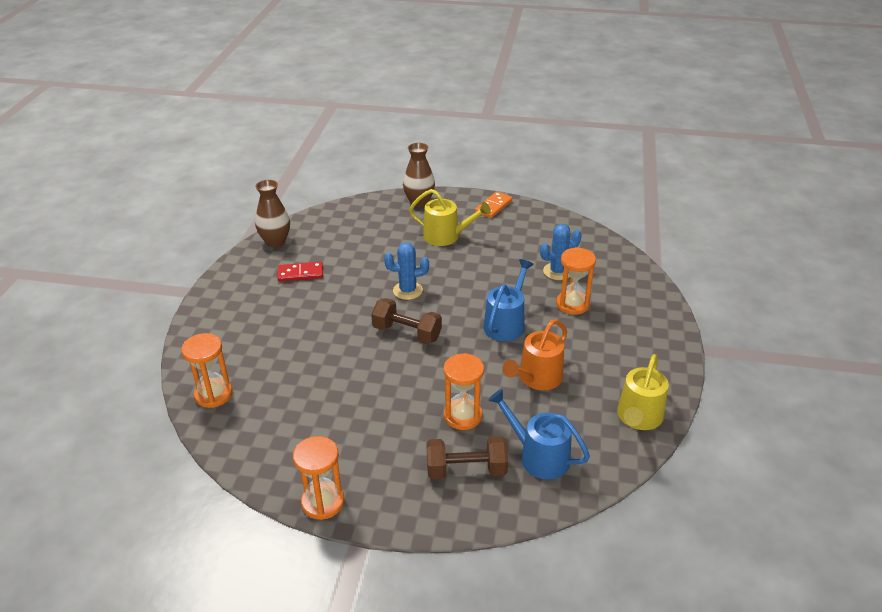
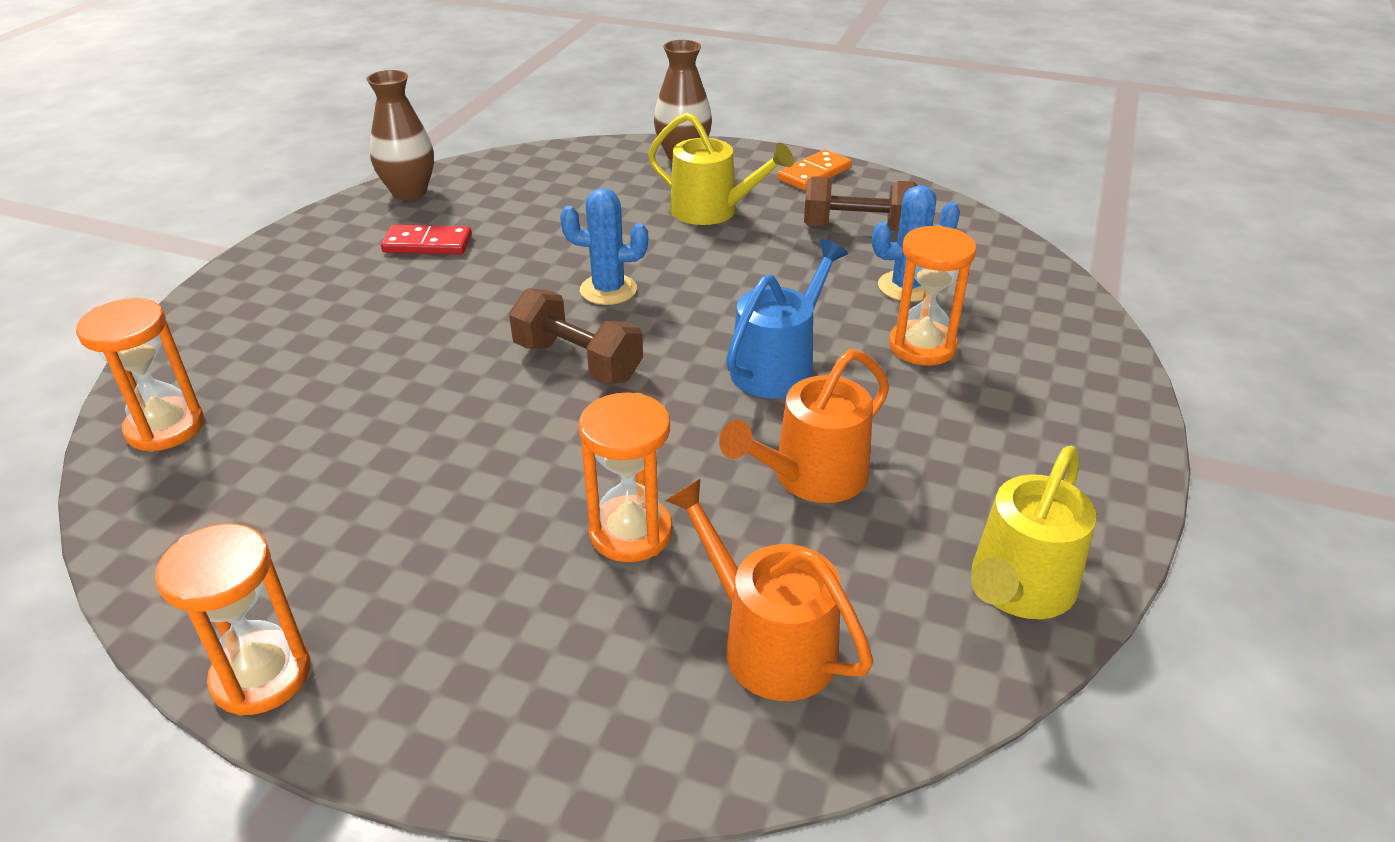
camera: 10 degrees right, 0 degrees up
(466, 470) = (597, 650): brown dumbbell -> brown dumbbell (857, 228)
(539, 456) = (769, 643): blue watering can -> orange watering can

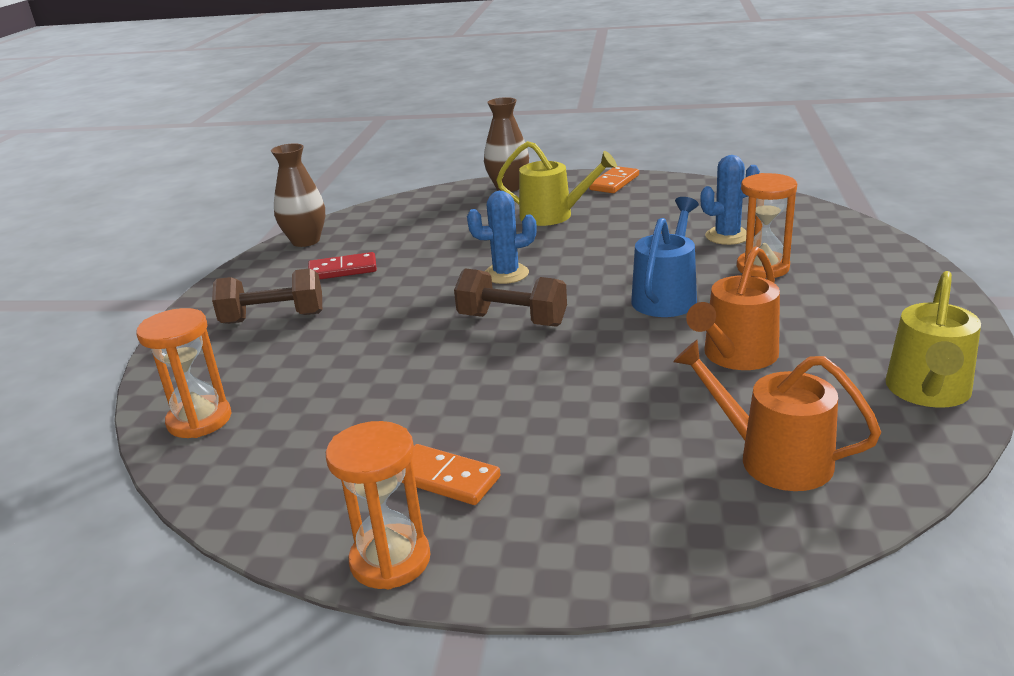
camera: 10 degrees left, 10 degrees down
(380, 576) = (445, 478): none -> orange domino
(630, 532) = (624, 414): orange hourglass -> none
(857, 228) = (668, 209): brown dumbbell -> brown dumbbell (273, 318)

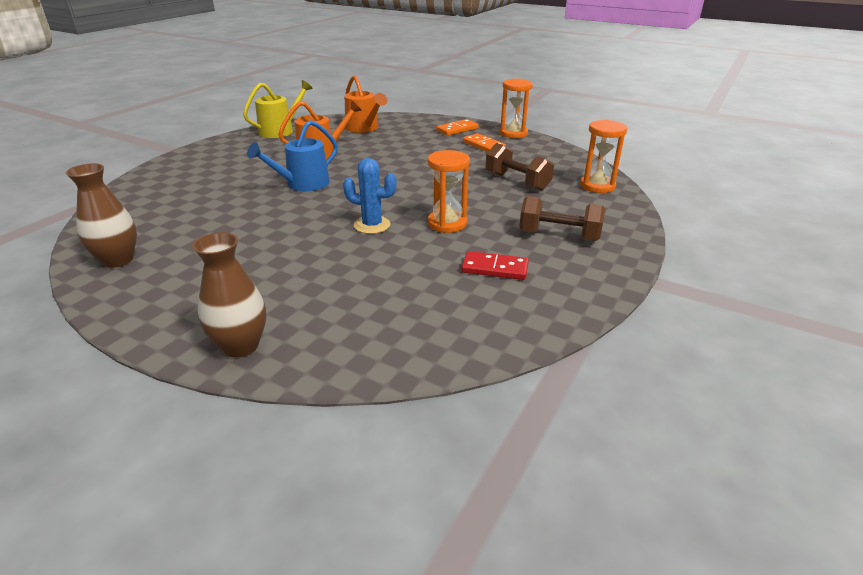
camera: 160 degrees left, 5 degrees up
(305, 241) = (524, 325): brown vase -> brown vase (118, 260)
(512, 320) = (401, 193): brown dumbbell -> brown dumbbell (517, 182)
(553, 215) = (264, 276): yellow watering can -> none
(614, 183) = (140, 307): orange domino -> orange domino (457, 129)
(727, 236) = (193, 211): blue cactus -> none
(762, 268) = (224, 186): orange hourglass -> orange hourglass (447, 223)

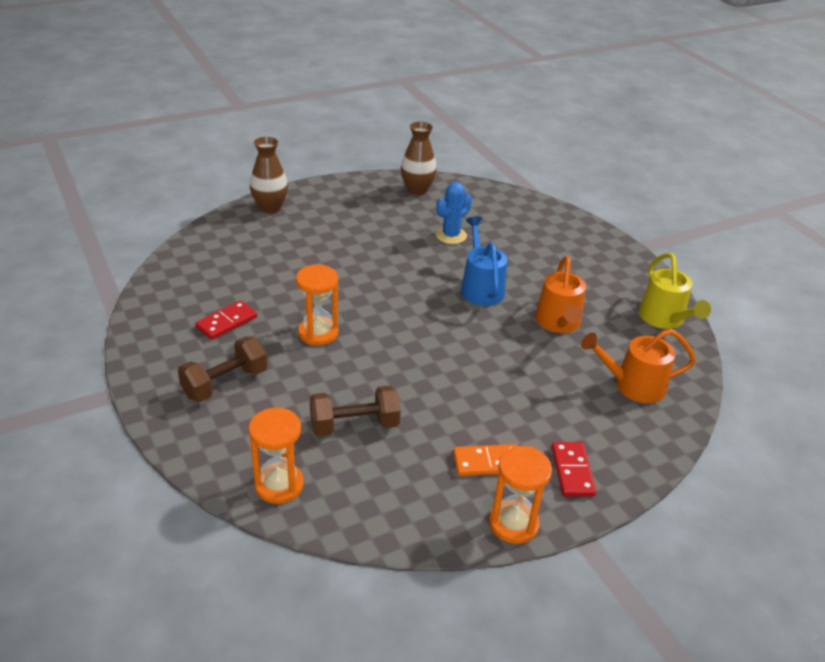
camera: 120 degrees right, 5 degrees up
(372, 225) = (358, 295): blue cactus -> blue cactus (451, 235)
(457, 129) = (572, 471): orange domino -> red domino

